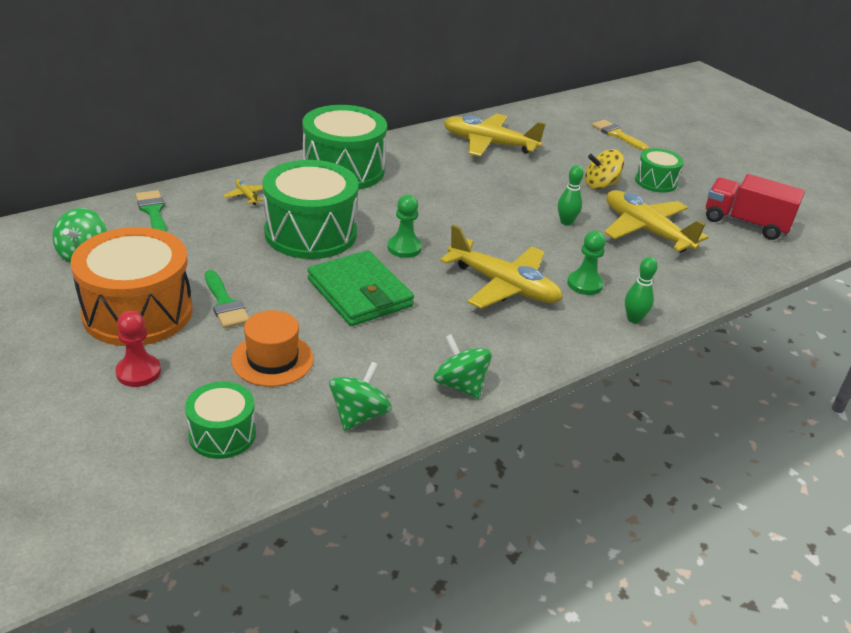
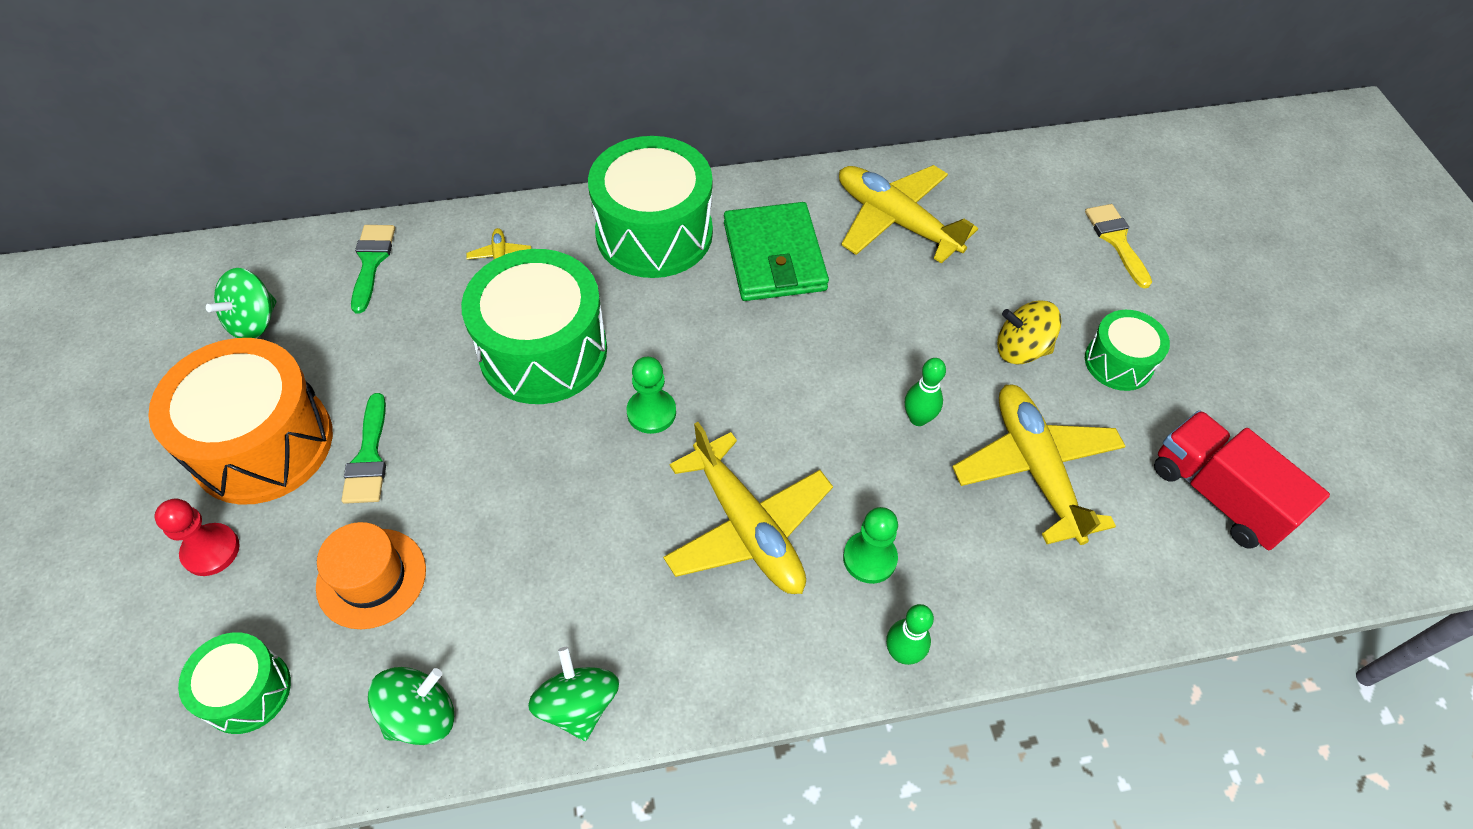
camera: 25 degrees right, 20 degrees up
(359, 293) = (544, 485): green wallet -> green wallet (774, 256)

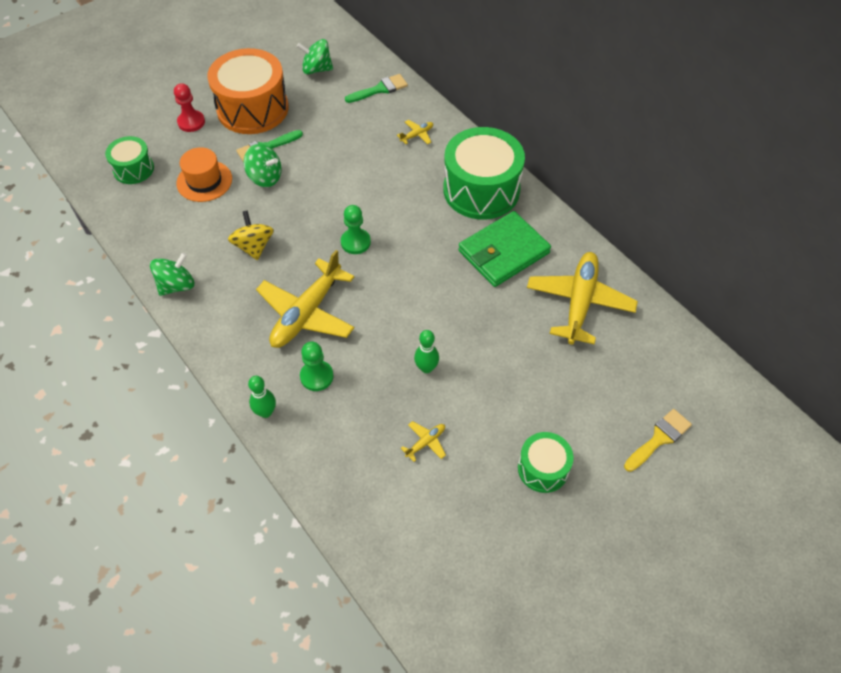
camera: 65 degrees right, 0 degrees up
(421, 715) = (147, 231): green spinning top -> green spinning top (265, 177)
(543, 351) = (367, 181): green drum -> none
(1021, 349) = (516, 407): yellow spinning top -> yellow spinning top (254, 246)
(1035, 468) = (426, 442): yellow plane -> yellow plane, size x0.41
(1218, 495) = (466, 558): red truck -> none

